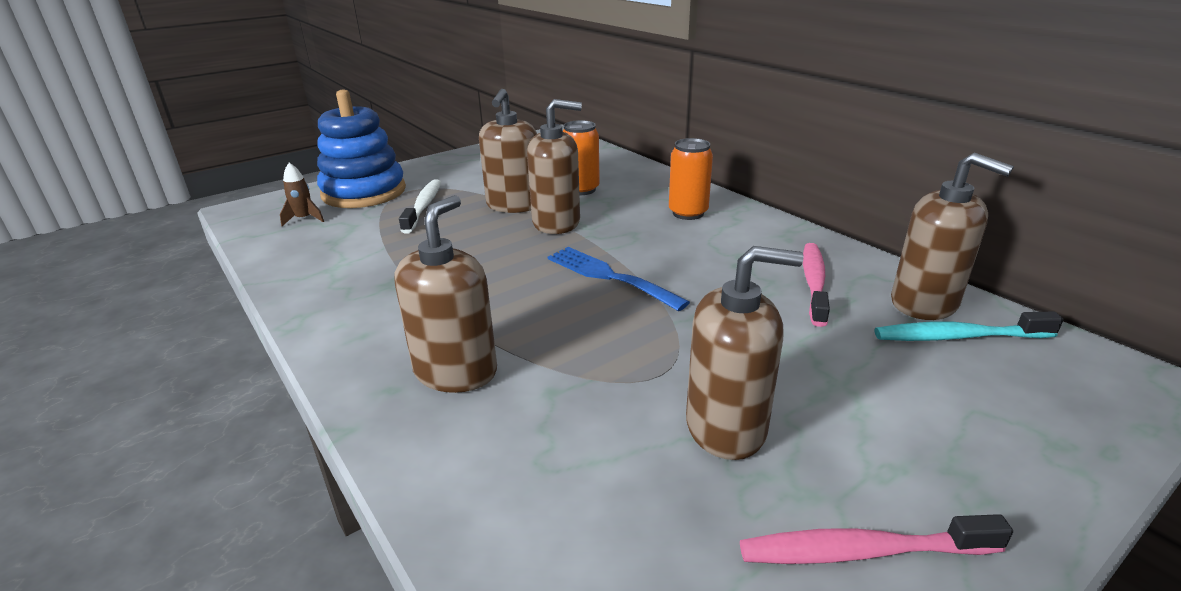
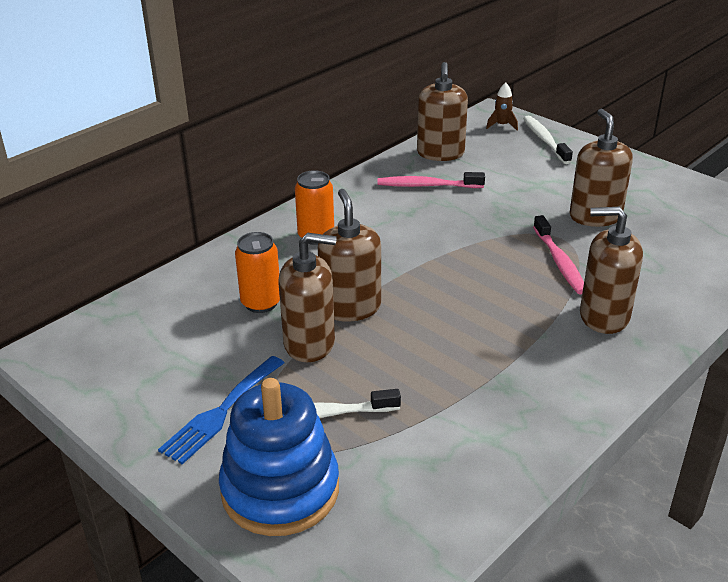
camera: 100 degrees left, 5 degrees up
(304, 219) = (378, 518): brown rocket -> brown rocket (502, 125)
(609, 276) = (447, 267): blue fork -> blue fork (221, 412)
(861, 551) = (651, 187): pink toothbrush -> pink toothbrush (559, 262)
(924, 303) = (440, 153): brown soap dispenser -> brown soap dispenser turned 150 degrees clockwise
(958, 337) = (475, 148): turquoise toothbrush -> none
(1044, 427) = (545, 140): none -> white toothbrush

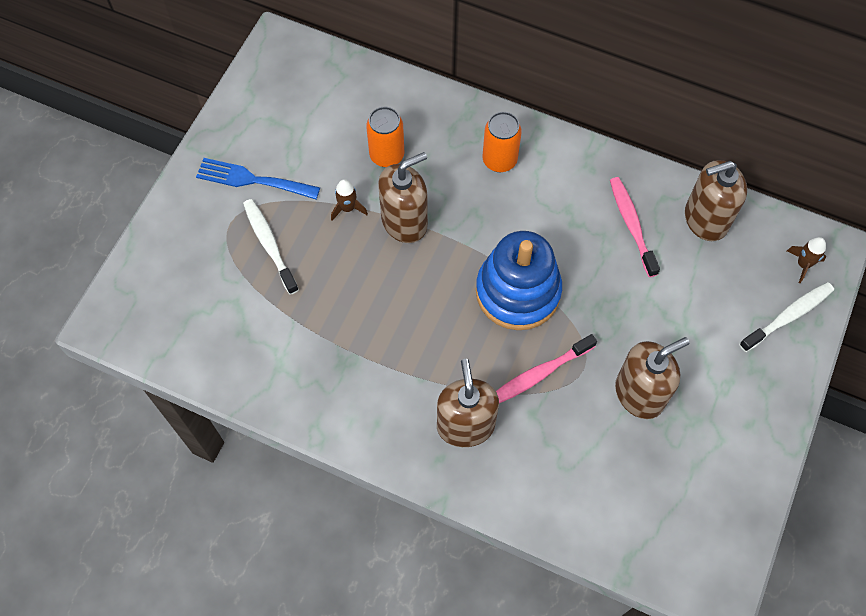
camera: 70 degrees right, 30 degrees up
(280, 490) = (190, 245): blue stacking toy -> blue stacking toy (518, 292)
(309, 343) = (348, 208): brown soap dispenser -> brown rocket

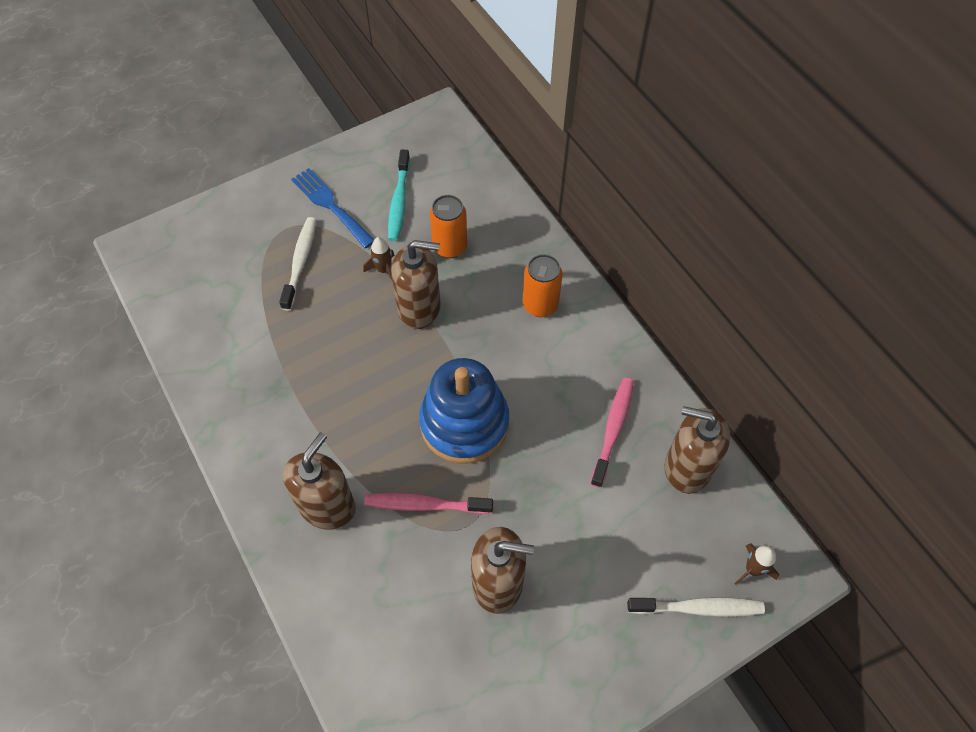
camera: 35 degrees right, 5 degrees down
(310, 141) = (399, 201): none -> turquoise toothbrush

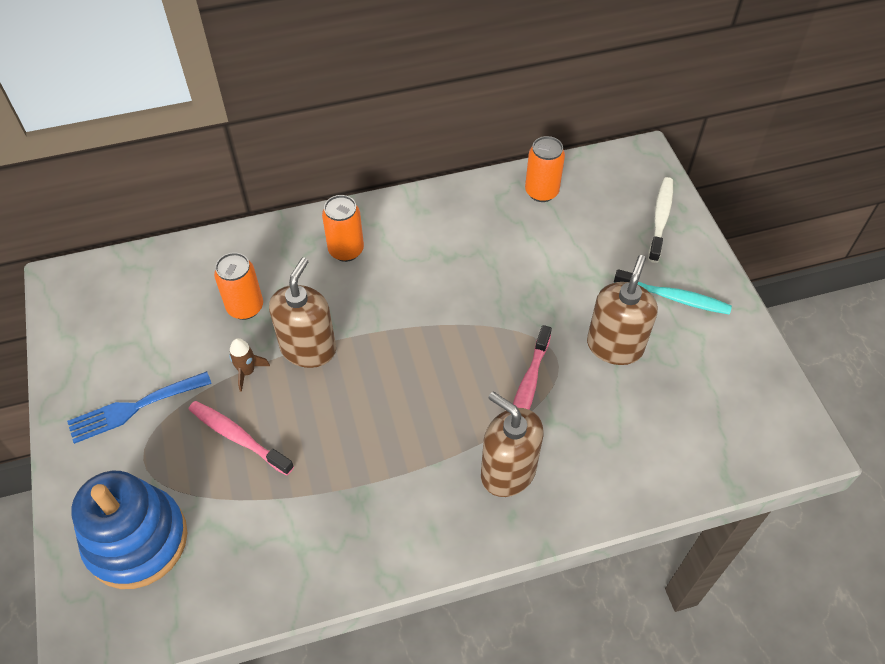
camera: 75 degrees left, 5 degrees down
(300, 262) = (199, 451): white toothbrush -> none
(399, 201) = (163, 341): turquoise toothbrush -> turquoise toothbrush (674, 298)
(464, 423) = (452, 338): blue stacking toy -> blue stacking toy (137, 540)
(613, 429) = (492, 230): pink toothbrush -> pink toothbrush (238, 437)
(687, 467) = (541, 192): brown soap dispenser -> orange can
(752, 569) = (636, 178): brown rocket -> none

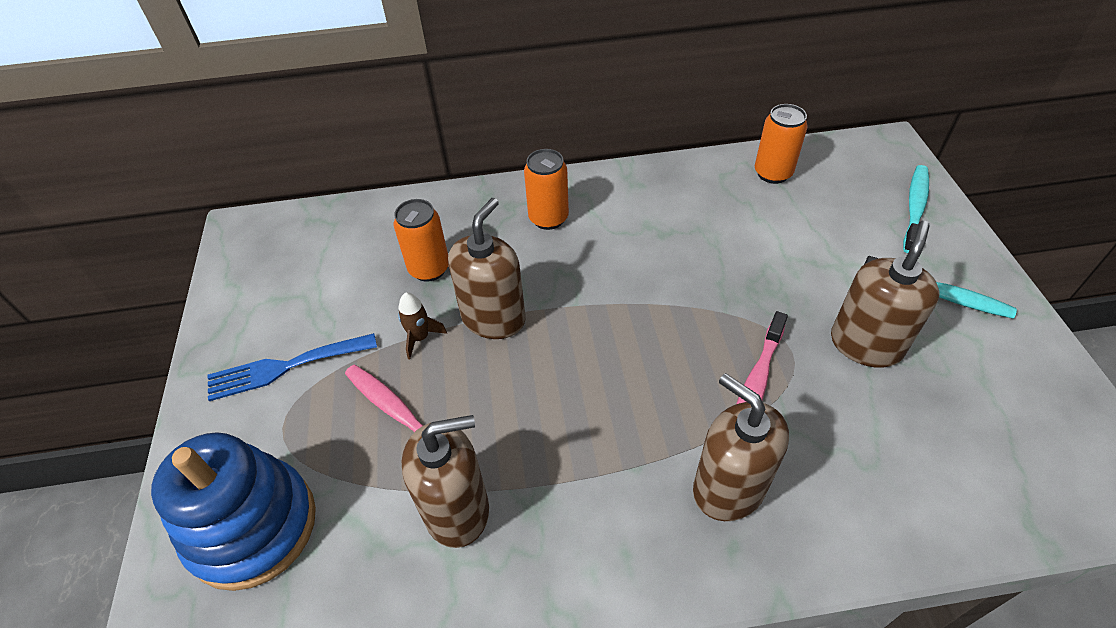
camera: 10 degrees right, 5 degrees down
(299, 510) = (457, 510): none -> brown soap dispenser
(660, 218) = (915, 208): white toothbrush -> turquoise toothbrush

